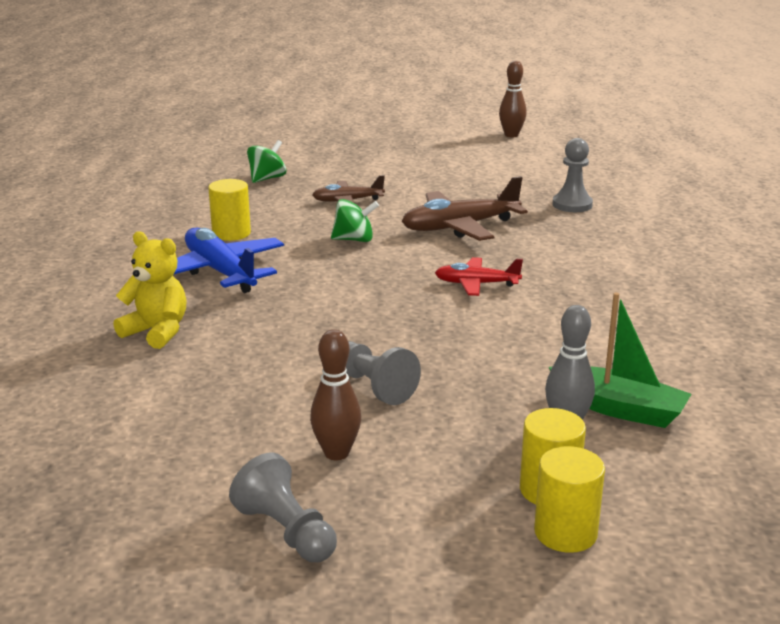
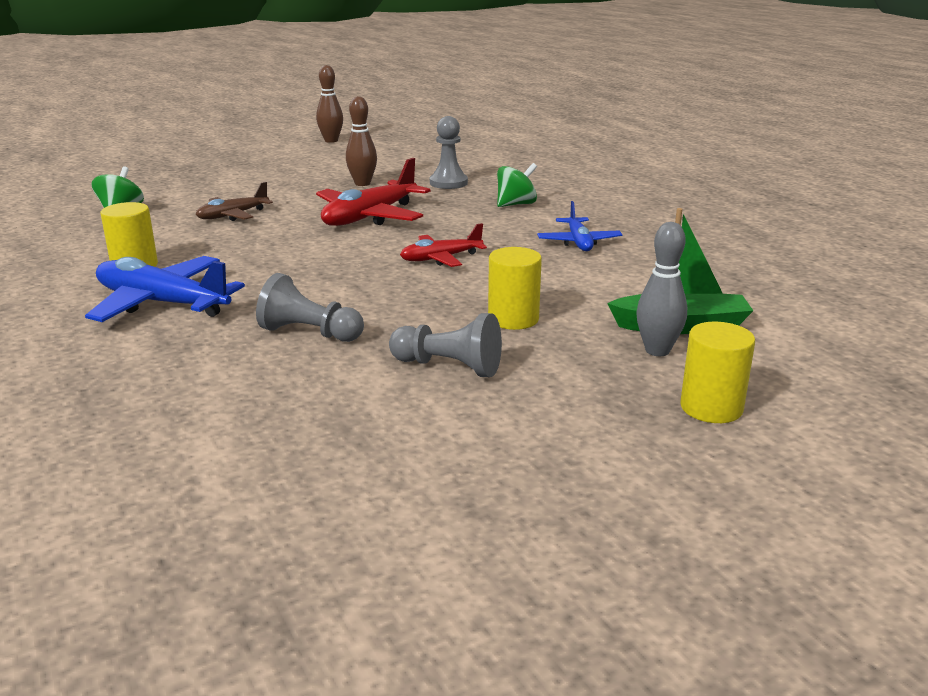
camera: 30 degrees left, 0 degrees up
(157, 332) = (149, 377): yellow teddy bear -> none
(286, 531) = (526, 530): grey pawn -> grey pawn (309, 333)
(336, 453) = (486, 437): brown bowling pin -> brown bowling pin (362, 183)
(354, 240) = (278, 246): green spinning top -> green spinning top (516, 204)
(460, 227) = (370, 217): brown plane -> red plane
(565, 533) = (768, 438): yellow cylinder -> yellow cylinder (513, 319)
(625, 298) = (578, 242): none -> blue plane

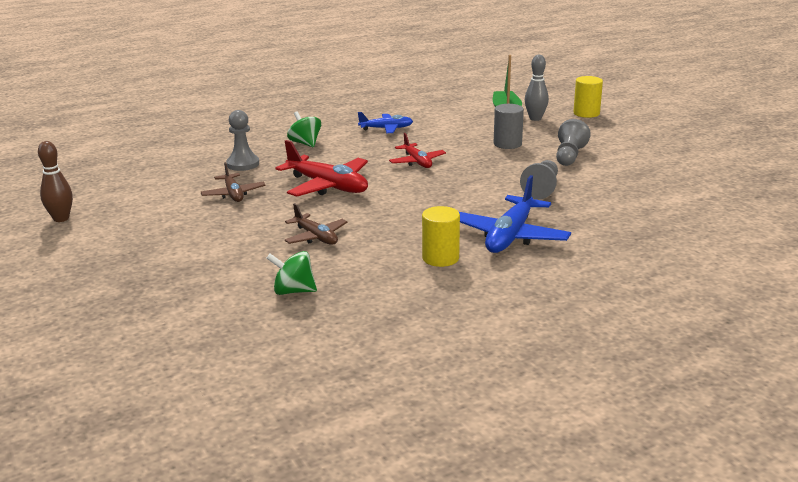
camera: 90 degrees left, 0 degrees up
(362, 183) = (233, 194): brown bowling pin -> brown plane
(513, 319) = (507, 144): yellow cylinder -> grey cylinder

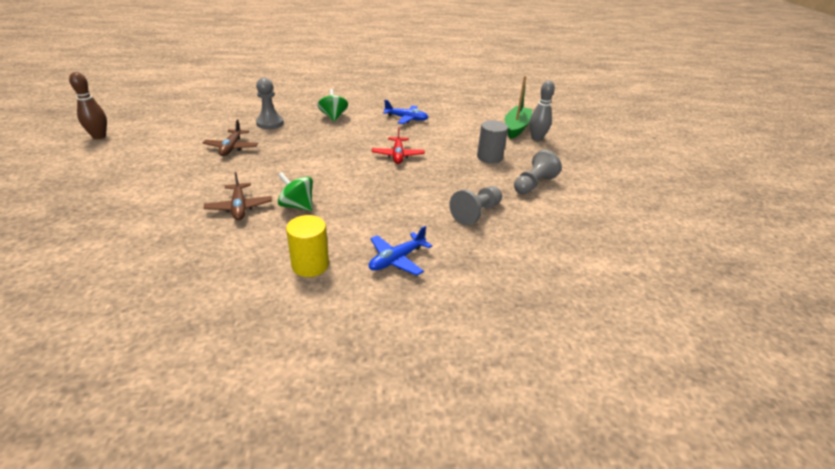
camera: 20 degrees right, 10 degrees up
(293, 291) = (155, 260): green spinning top -> green spinning top (297, 206)
(327, 186) = (305, 159): red plane -> none
(510, 236) = (397, 259): blue plane -> blue plane, size x0.59
(586, 113) = (587, 144): yellow cylinder -> none

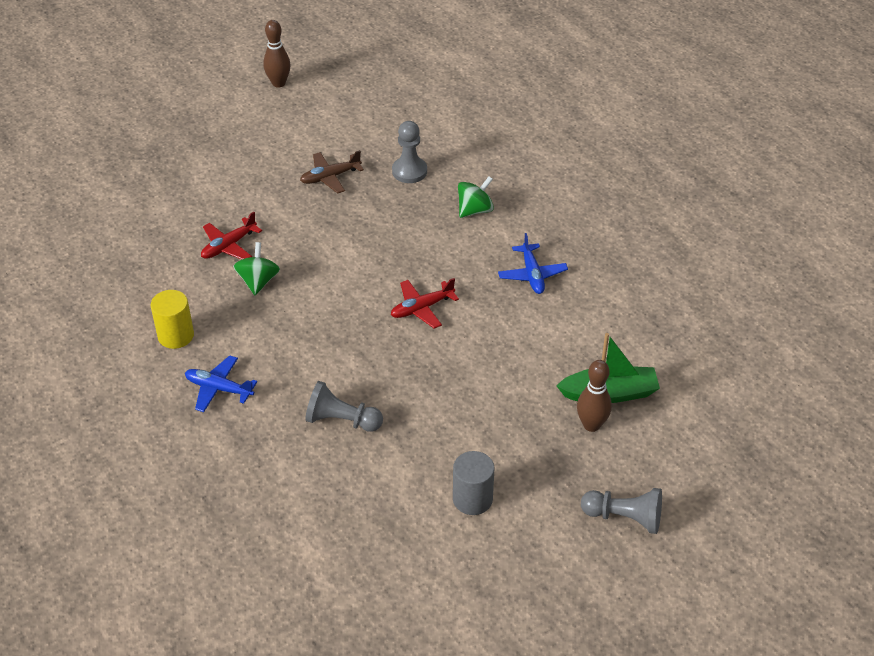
camera: 65 degrees right, 10 degrees up
(239, 207) = (229, 246): brown plane -> red plane
(489, 157) = (487, 392): grey cylinder -> grey cylinder (472, 499)
(533, 184) = (448, 454): grey pawn -> grey pawn (624, 518)
(536, 138) = (591, 425): grey bowling pin -> brown bowling pin

